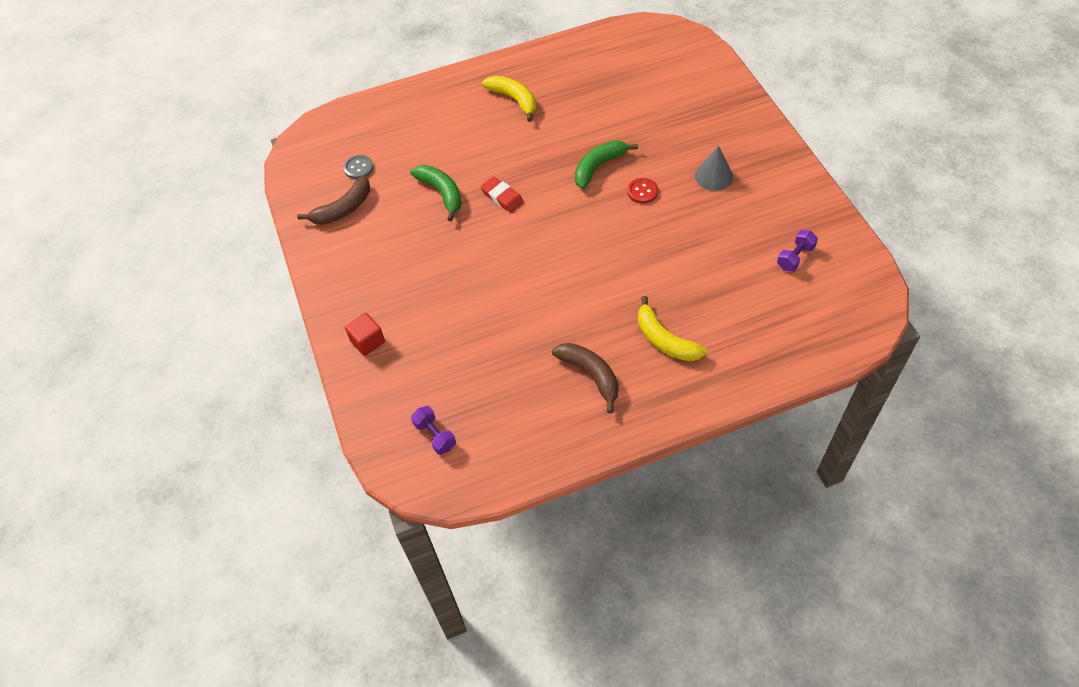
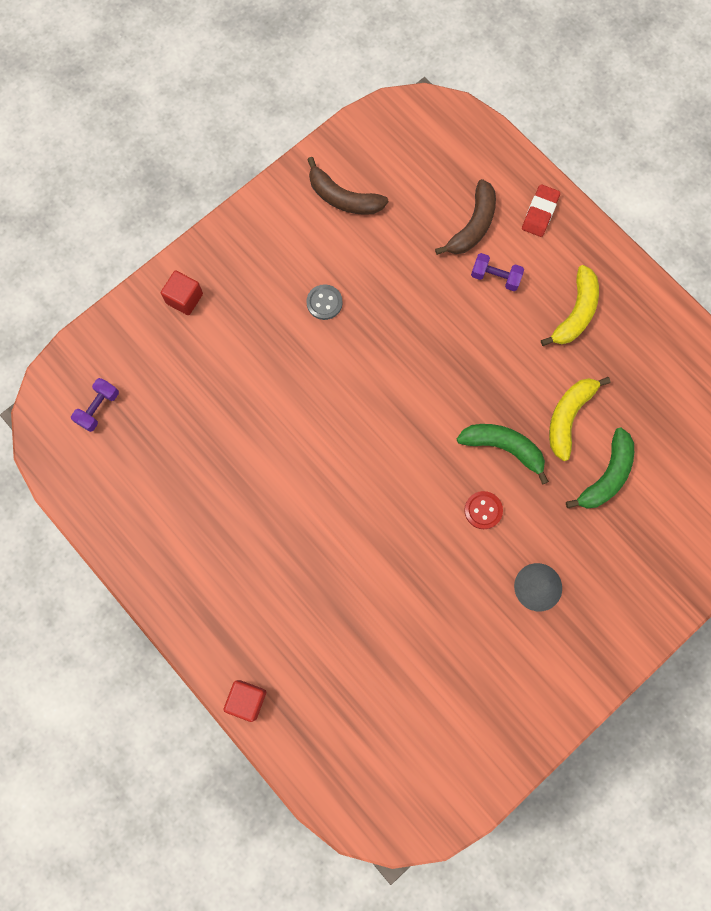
camera: 65 degrees right, 20 degrees up
(358, 168) = (406, 187): grey button -> grey button (324, 303)
(442, 193) = (401, 290): green banana -> green banana (606, 475)
(502, 197) = (419, 356): red eraser -> red eraser (540, 213)
(591, 375) = (213, 535): brown banana -> brown banana (473, 226)
(664, 340) = (281, 598): yellow banana -> yellow banana (568, 417)
(744, 387) = (247, 700): none -> red cube
(795, 257) = (445, 715): purple dumbbell -> purple dumbbell (495, 277)

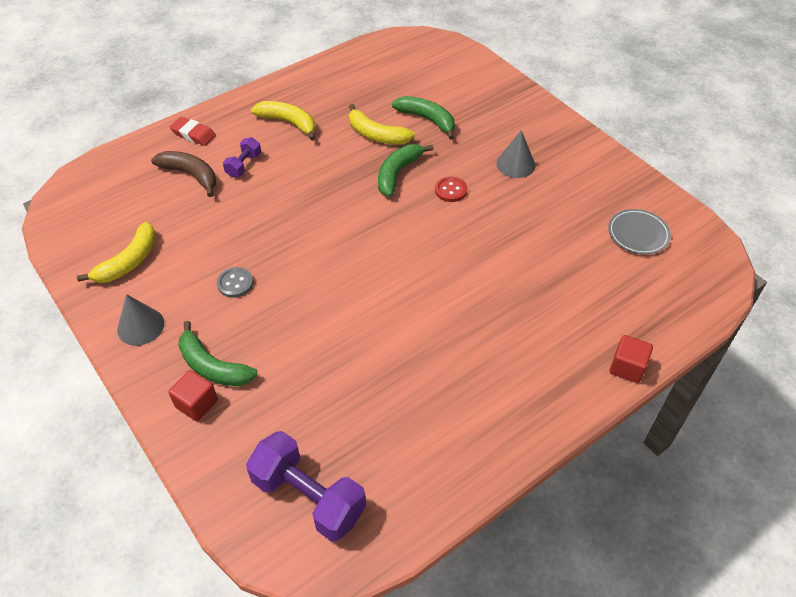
camera: 85 degrees left, 25 degrees down
(98, 408) = (308, 497): purple dumbbell -> purple dumbbell, size x1.94
(224, 303) = (212, 366): none -> green banana
(265, 230) = (140, 326): none -> grey cone
(343, 198) = (129, 262): brown banana -> yellow banana
(436, 731) = (638, 234): none -> grey plate

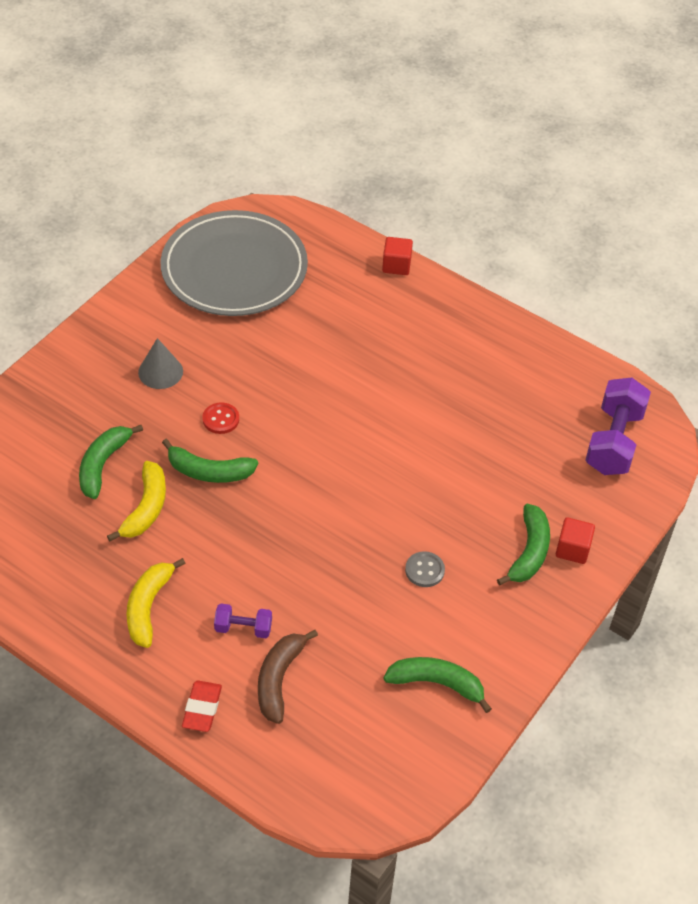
camera: 110 degrees left, 0 degrees up
(129, 262) = (437, 683): yellow banana -> green banana
(140, 326) = (513, 632): grey cone -> none
(638, 234) = (234, 269): grey plate -> grey plate, size x2.41

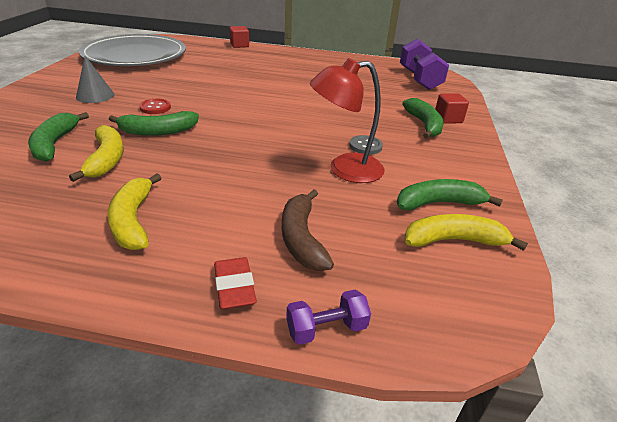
camera: 25 degrees left, 15 degrees down
(243, 628) = (242, 211): purple dumbbell -> purple dumbbell (326, 328)
(375, 602) = (345, 169): none -> red lamp
(413, 732) = (453, 240): none -> yellow banana

